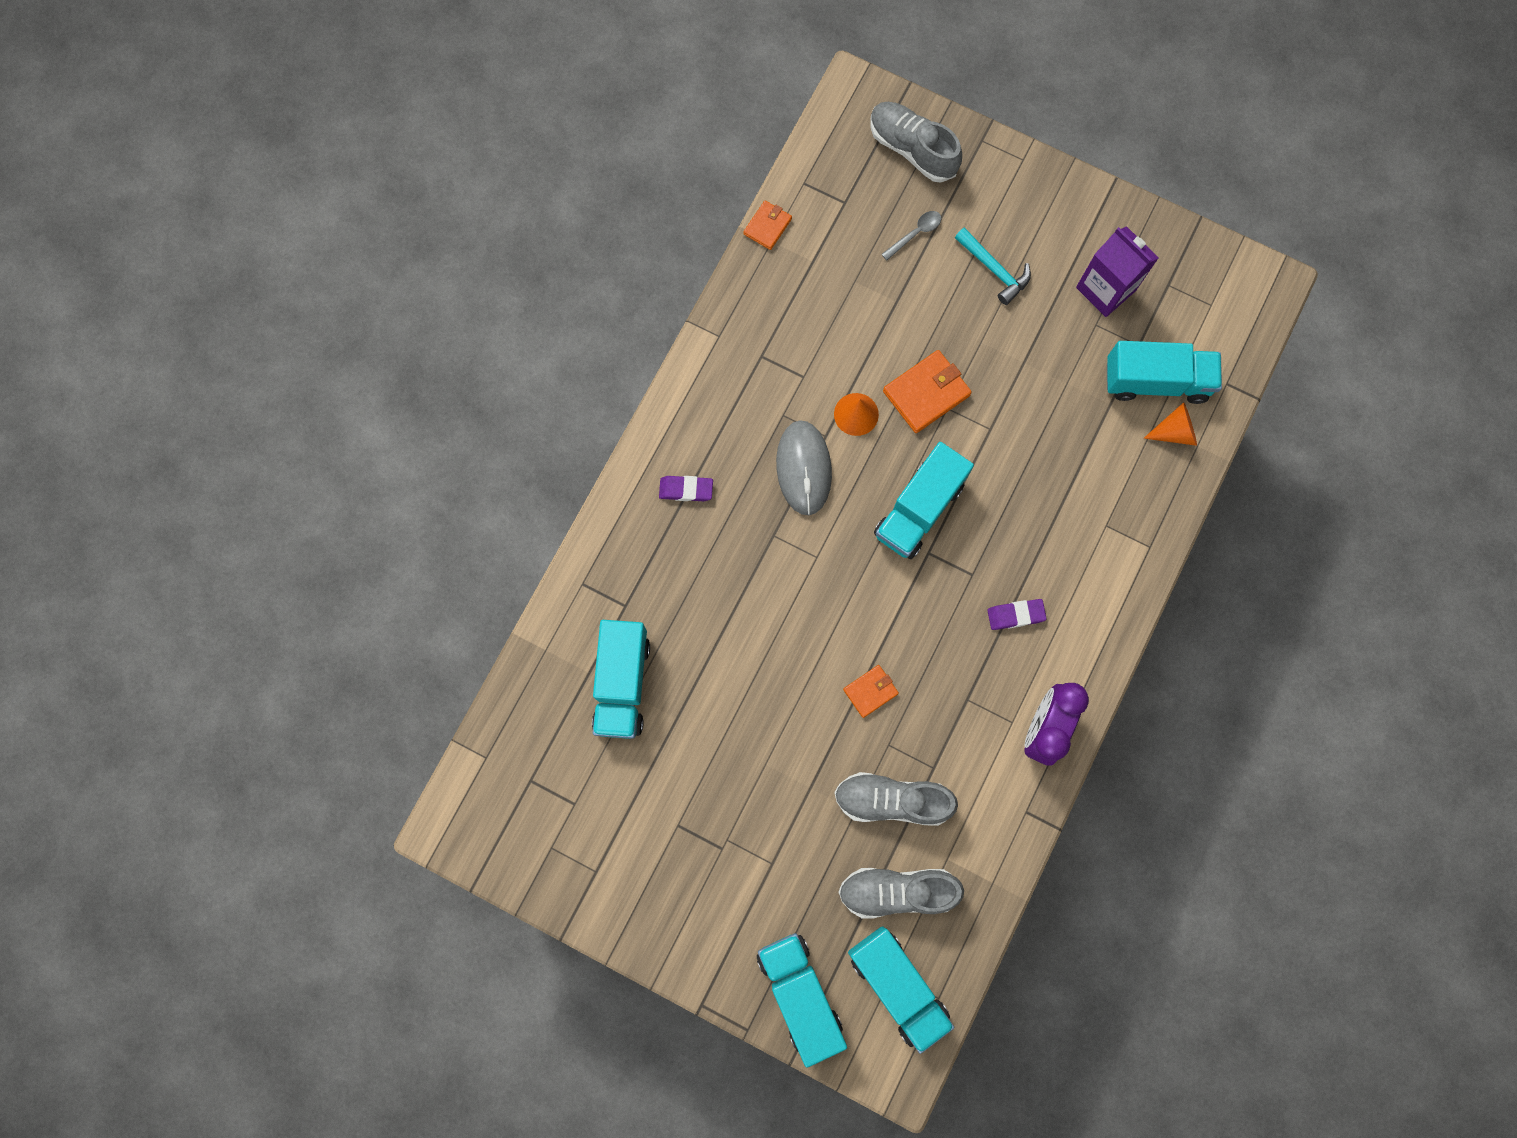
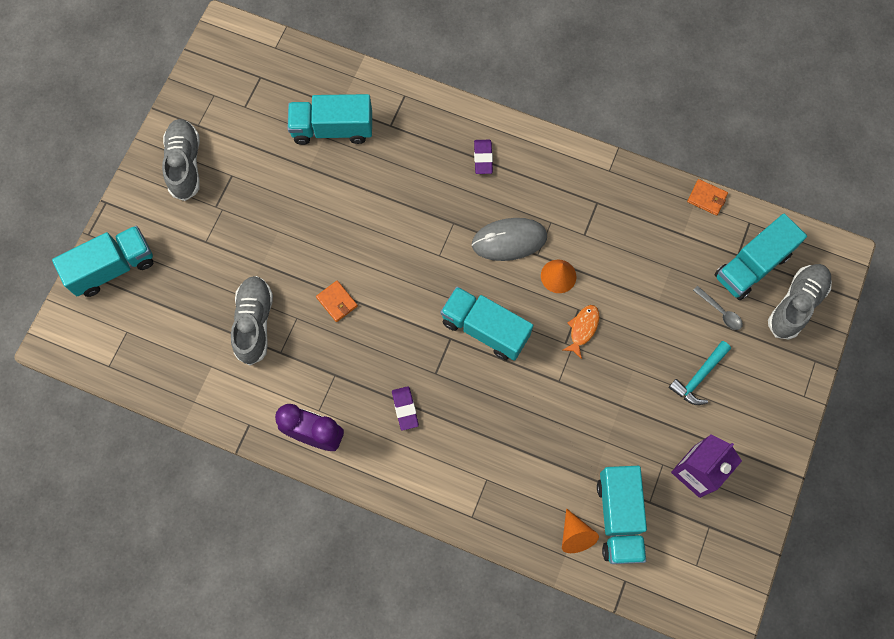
camera: 85 degrees right, 5 degrees down
(897, 891) = (187, 331): grey shoe -> grey shoe (185, 164)
(897, 985) = (118, 336): turquoise truck -> turquoise truck (752, 265)
(926, 393) = (583, 329): orange wallet -> orange fish

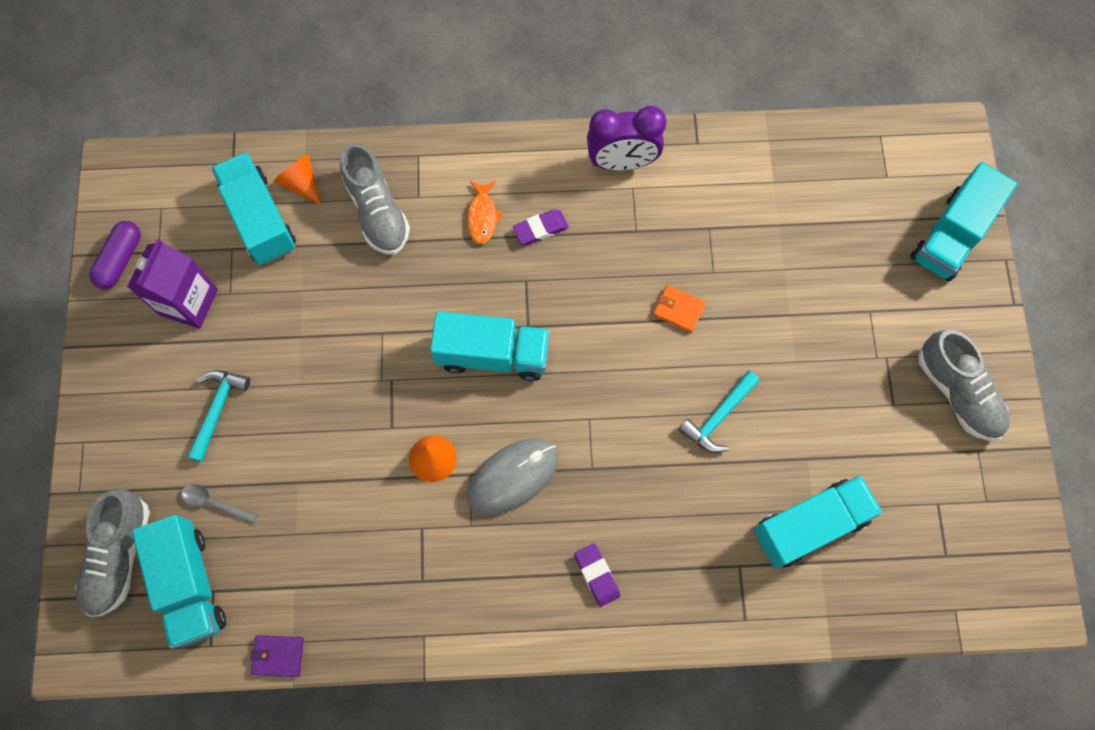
camera: 155 degrees right, 0 degrees up
(254, 323) = (756, 246): grey shoe -> grey shoe (377, 211)
(351, 218) = (718, 416): none -> turquoise hammer
(405, 409) = (540, 229): purple eraser -> purple eraser turned 75 degrees counterclockwise
(583, 329) = (377, 406): orange fish -> orange fish (482, 216)
(706, 198) = (278, 655): orange wallet -> purple wallet
(741, 532) = (120, 260): none -> purple capsule
(752, 265) = (190, 584): turquoise truck -> turquoise truck turned 135 degrees clockwise

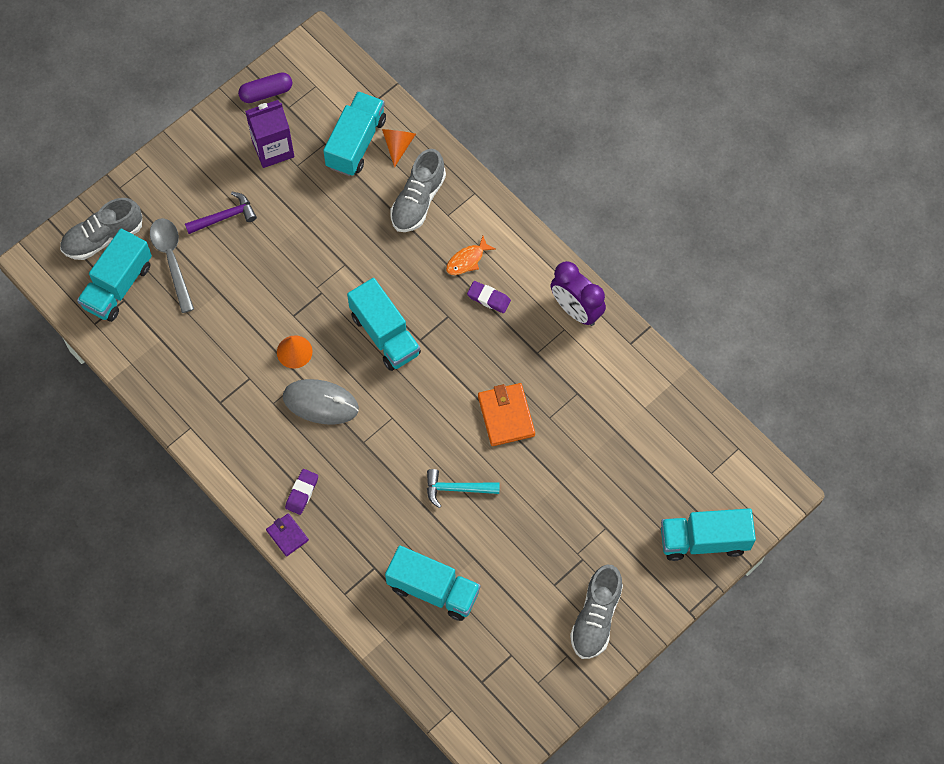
camera: 50 degrees right, 5 degrees down
(214, 503) = (172, 260): grey spoon -> grey spoon, size x1.80
(217, 409) = (225, 217): turquoise hammer -> purple hammer
(278, 655) = (118, 362): purple wallet -> purple wallet (287, 535)
(678, 310) = (506, 416): orange wallet -> orange wallet, size x1.66

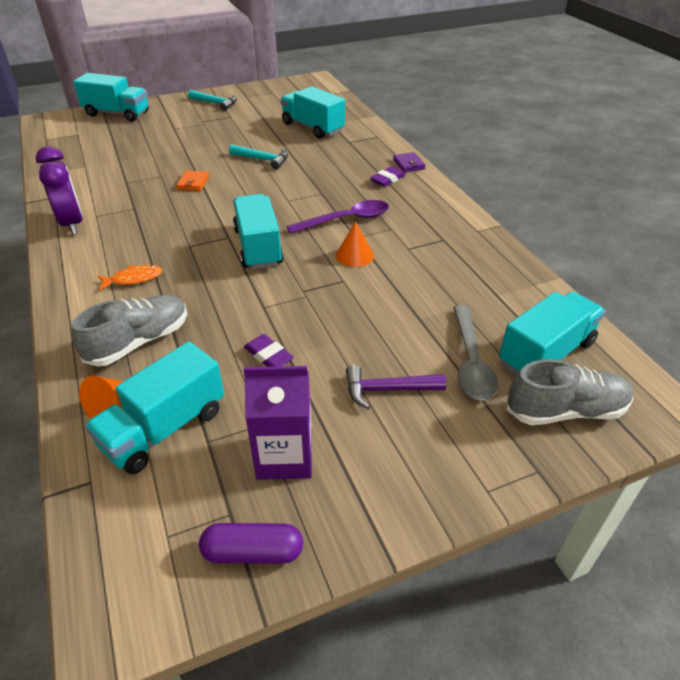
camera: 160 degrees left, 25 degrees down
(320, 403) = (346, 220): grey mouse -> purple spoon
(488, 298) = (140, 248): purple eraser -> purple eraser (268, 356)
(506, 416) = (193, 183): orange wallet -> orange wallet, size x0.60
(596, 617) = (215, 103): grey shoe -> turquoise hammer

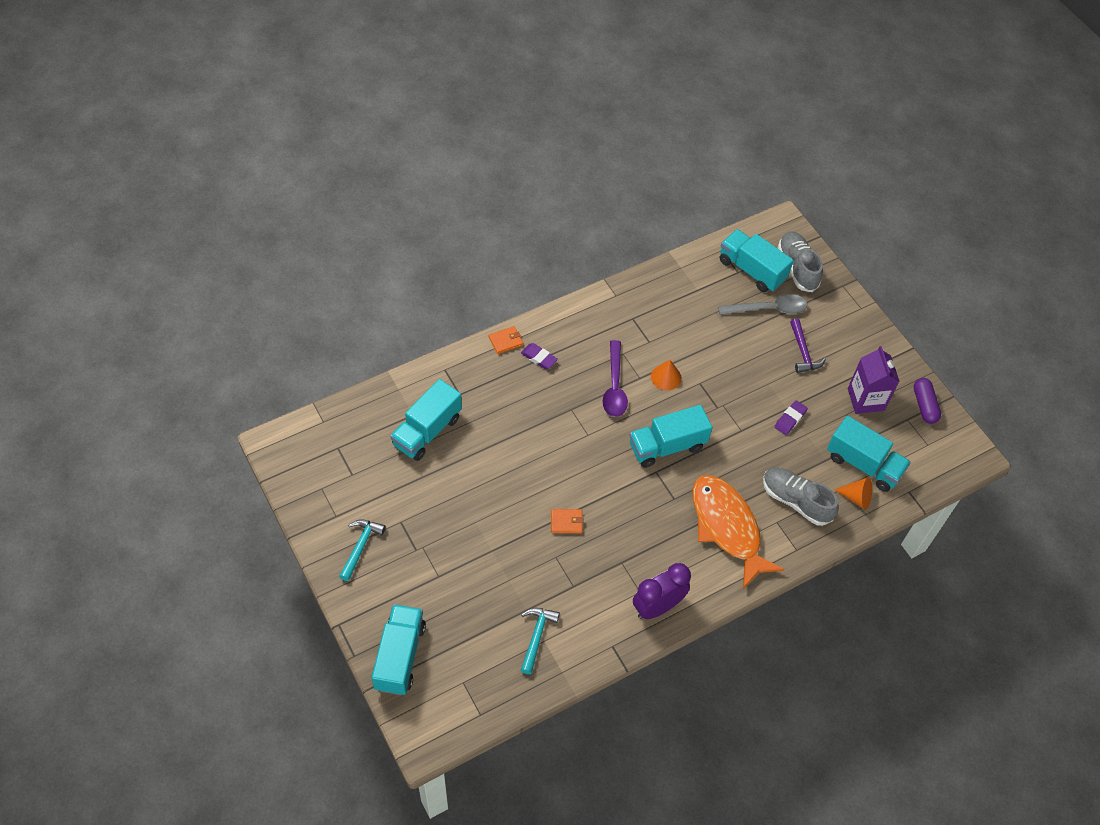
camera: 100 degrees left, 15 degrees up
(134, 279) = (727, 527): orange fish -> orange fish, size x2.43
(263, 160) = (509, 468): turquoise hammer -> turquoise hammer (536, 636)
(346, 220) = (614, 386): purple spoon -> purple spoon turned 150 degrees counterclockwise
(408, 164) = (506, 341): purple wallet -> orange wallet

